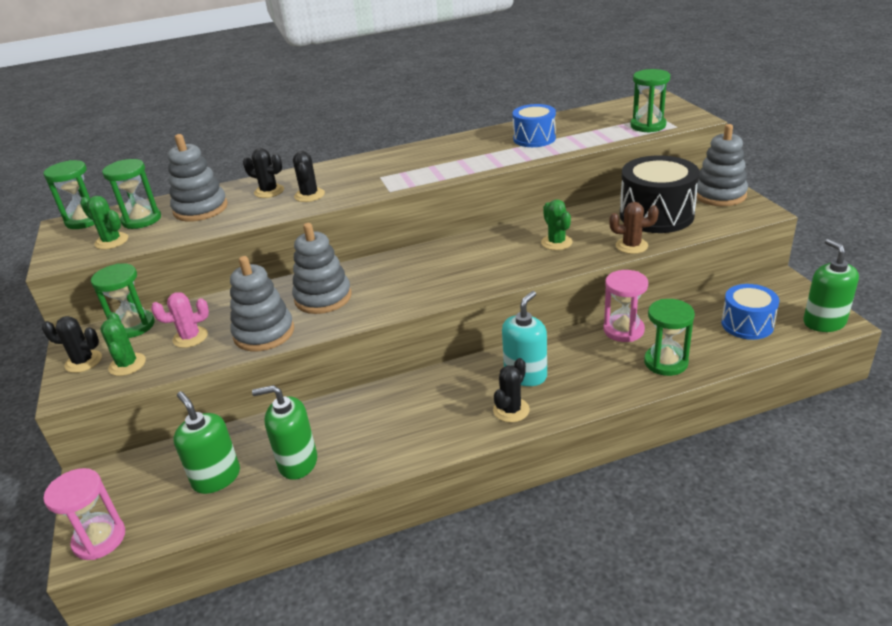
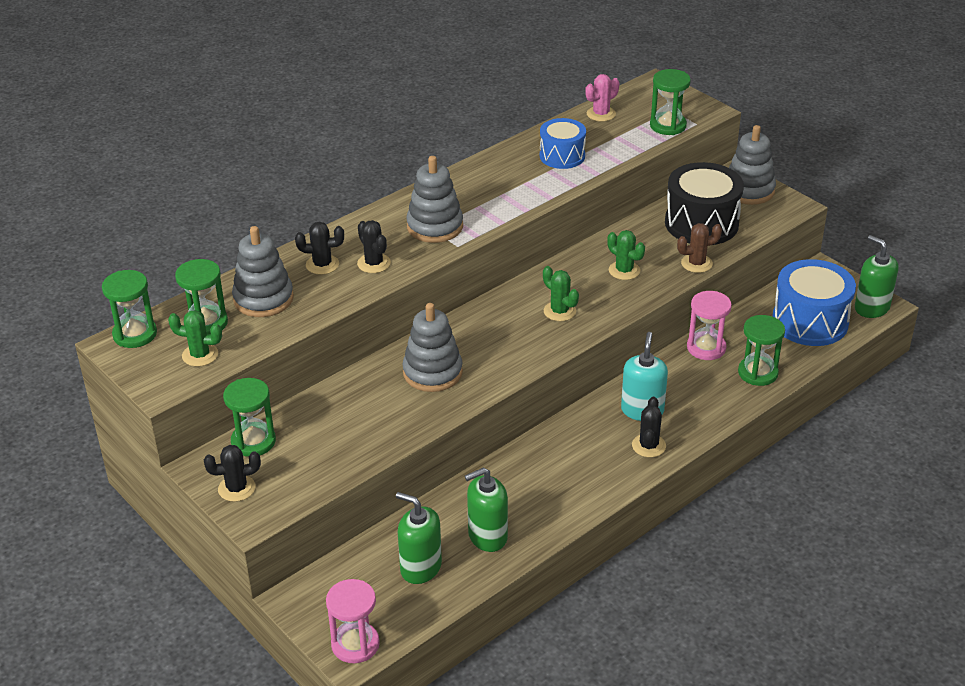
camera: 25 degrees left, 5 degrees up
(127, 364) = (288, 481): green cactus -> green cactus (559, 311)
(190, 337) = (329, 441): pink cactus -> pink cactus (601, 114)
(264, 333) = (403, 421): grey stacking toy -> grey stacking toy (435, 226)
(747, 324) = (810, 322): blue drum -> blue drum, size x1.62

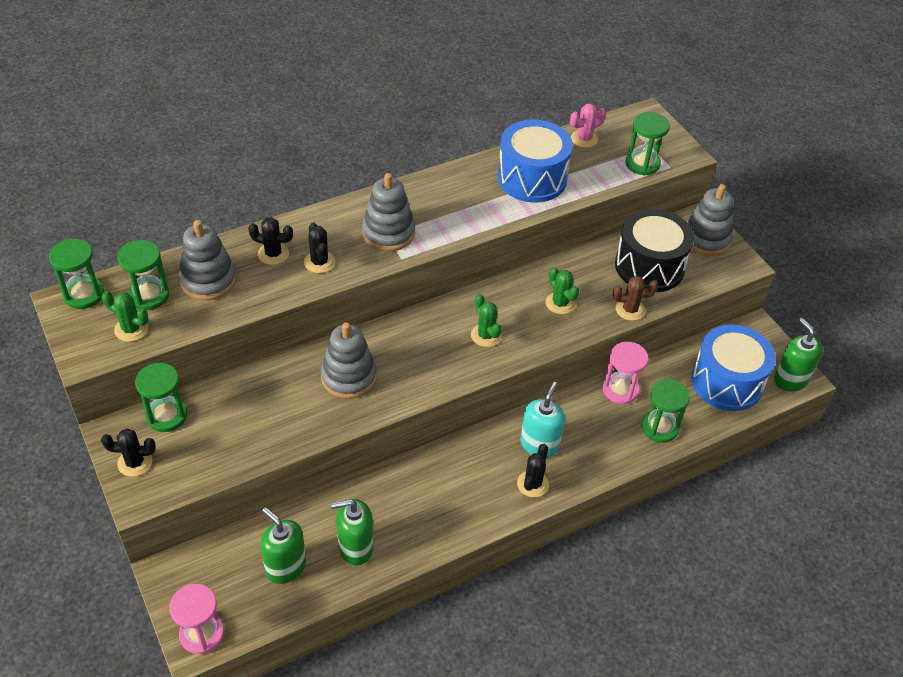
camera: 10 degrees right, 10 degrees up
(562, 156) = (532, 178): blue drum -> blue drum, size x1.62

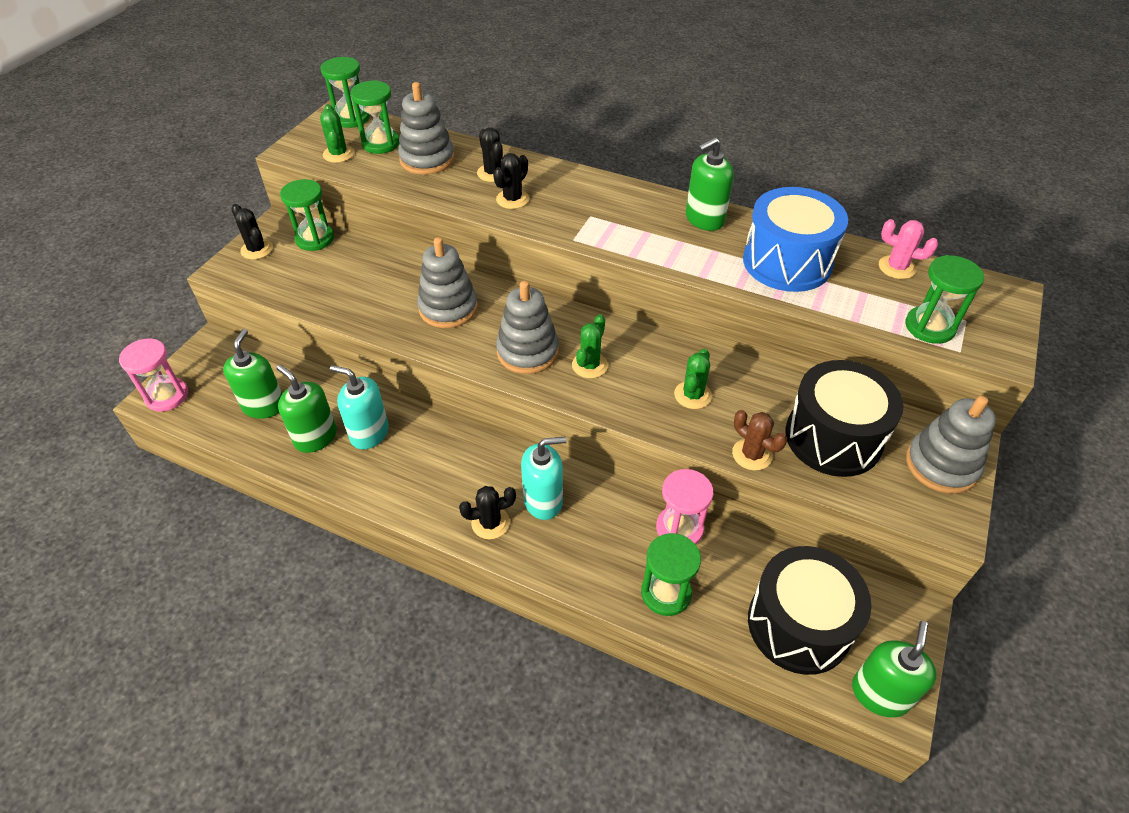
camera: 55 degrees right, 0 degrees up
(384, 510) = (369, 433): none -> turquoise soap dispenser
(388, 233) = (594, 216): grey stacking toy -> grey stacking toy (527, 352)
(451, 184) = (704, 219): none -> green soap dispenser
(727, 382) = (798, 624): blue drum -> black drum

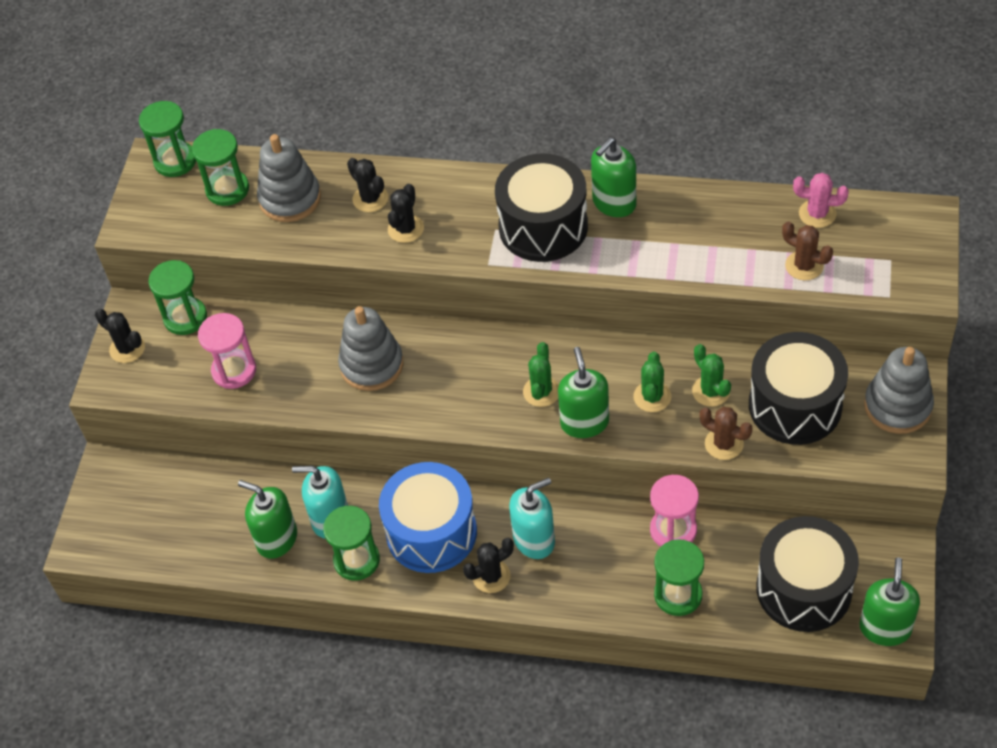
camera: 10 degrees left, 5 degrees up
(167, 396) = (94, 539): pink hourglass -> pink hourglass (234, 370)
(264, 406) = (204, 521): green soap dispenser -> green soap dispenser (584, 422)
(338, 154) = (187, 217): green cactus -> green cactus (711, 391)
(527, 352) = (474, 393): grey stacking toy -> none
(634, 223) = (543, 227): none -> black drum
(787, 262) = (709, 236): blue drum -> blue drum (431, 532)
(875, 306) = (804, 266): none -> brown cactus
(929, 327) = (858, 277): green hourglass -> green hourglass (356, 560)

